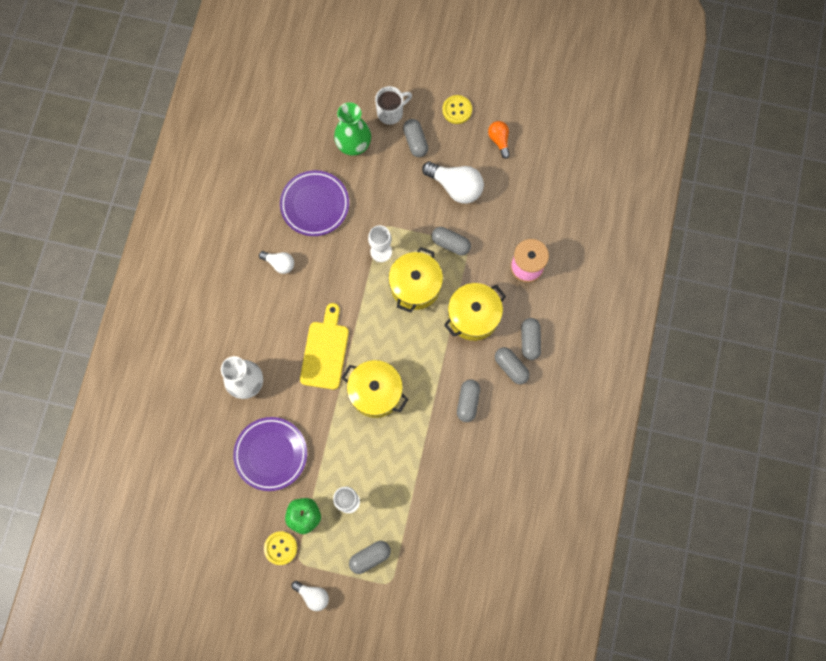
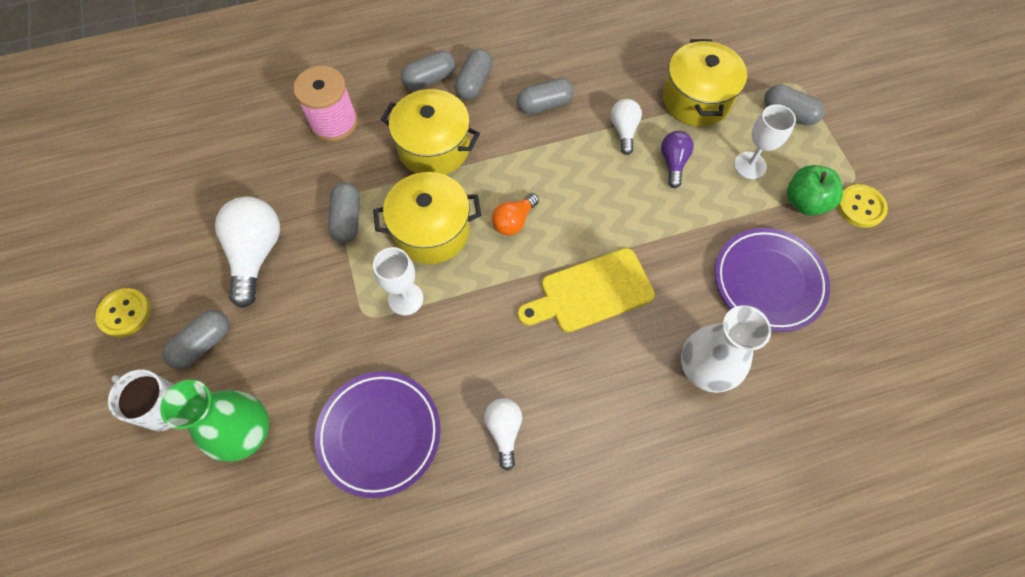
camera: 120 degrees left, 10 degrees down
(313, 595) = (876, 146): white light bulb -> white light bulb (624, 131)
(375, 392) = (602, 204): yellow pot -> yellow pot (696, 99)
(378, 454) = (673, 163): none -> purple light bulb
(499, 140) = (157, 235): orange light bulb -> orange light bulb (514, 221)

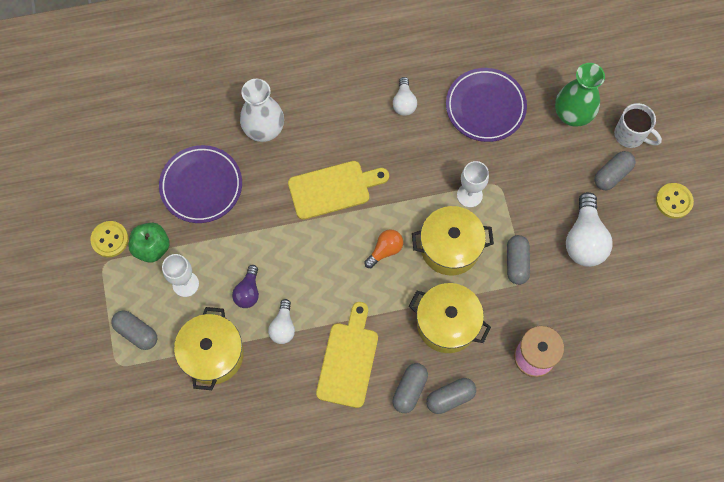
camera: 175 degrees left, 5 degrees up
(544, 104) = (348, 360): grey capsule -> yellow cutting board

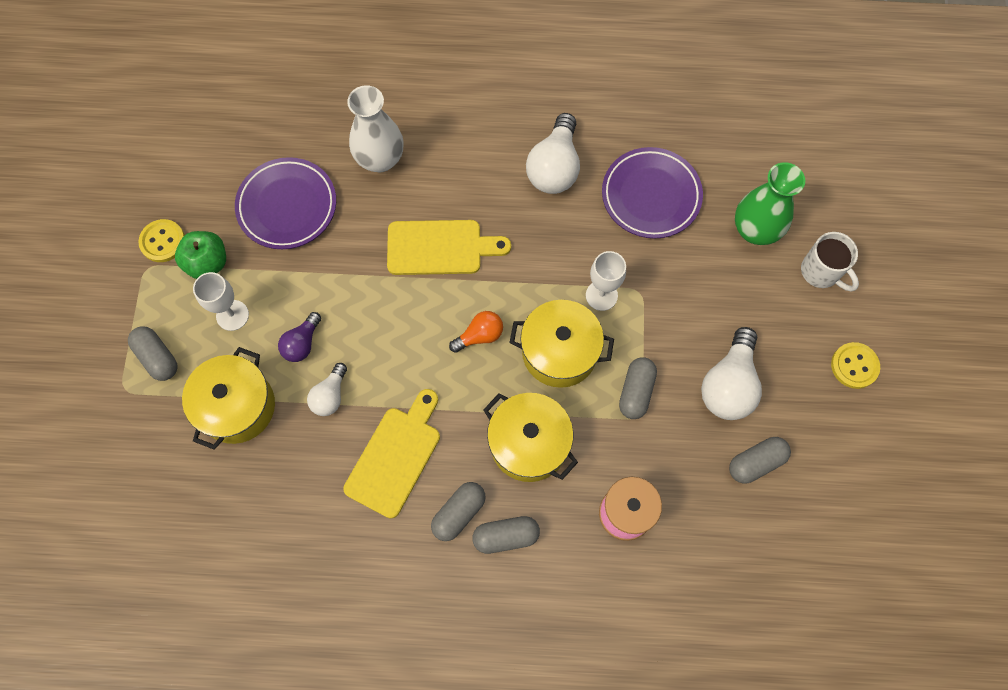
camera: 15 degrees right, 0 degrees up
(404, 102) = (554, 167): white light bulb -> white light bulb, size x1.75
(612, 174) = (785, 314): grey capsule -> grey capsule (756, 462)

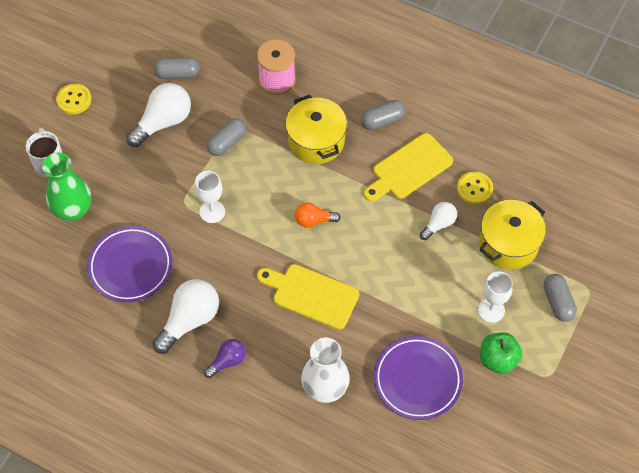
camera: 155 degrees left, 10 degrees down
(163, 241) = (529, 393): yellow button -> yellow button (474, 189)
(302, 343) = (445, 268): purple light bulb -> purple light bulb (227, 361)
(506, 536) = (358, 97): grey capsule -> none
(559, 352) = (264, 187): yellow pot -> none

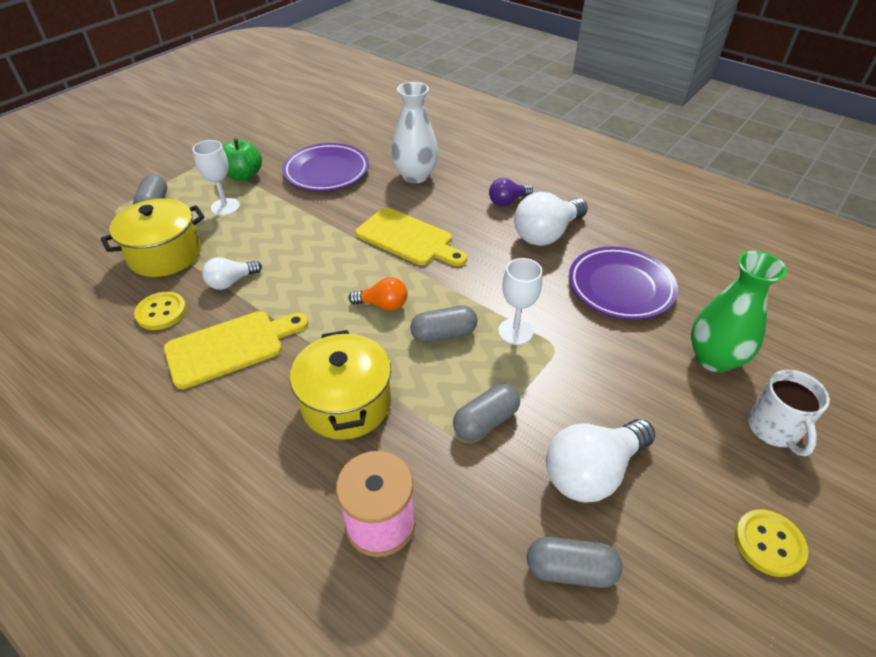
camera: 170 degrees left, 15 degrees down
(382, 121) = (231, 419): grey capsule -> grey capsule (444, 334)

